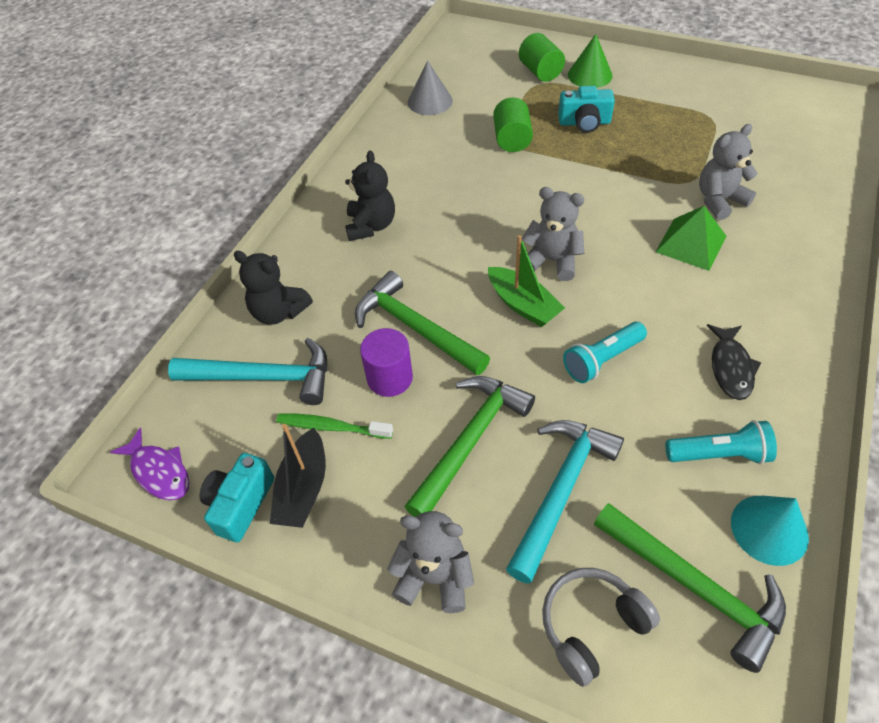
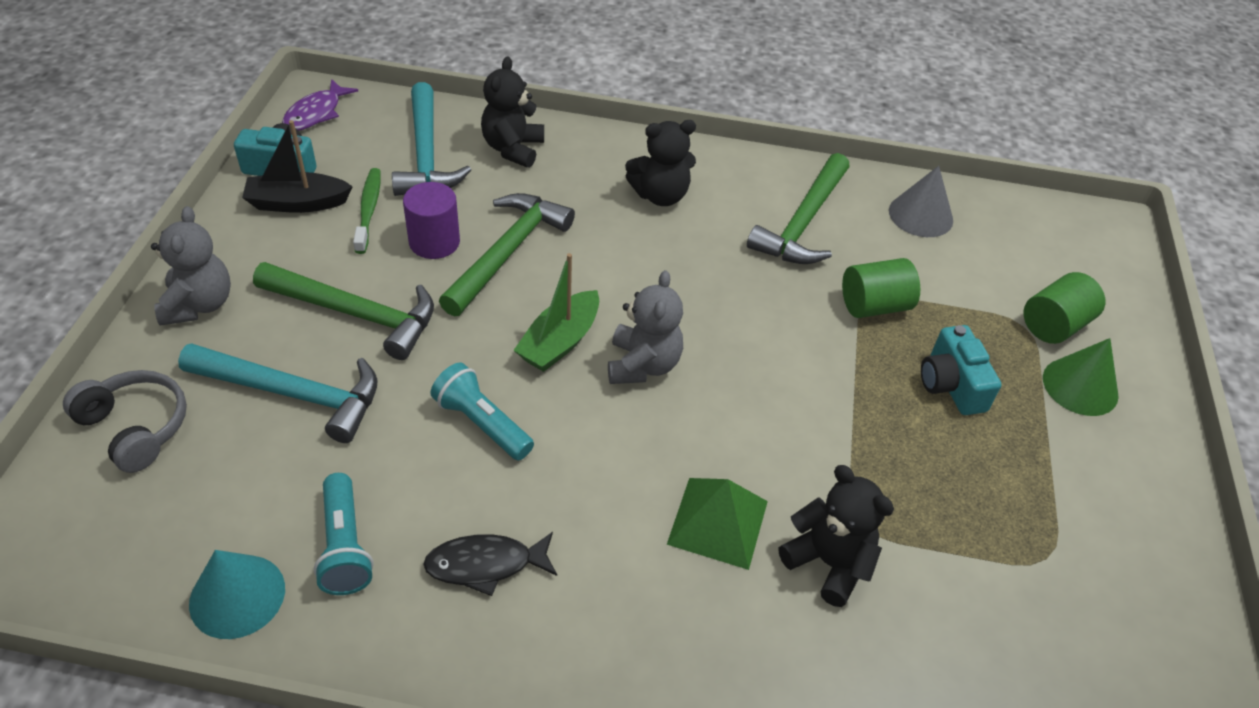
camera: 70 degrees right, 5 degrees down
(694, 587) = (170, 517): green hammer -> green hammer (803, 223)
(719, 200) = (828, 562): grey teddy bear -> black teddy bear

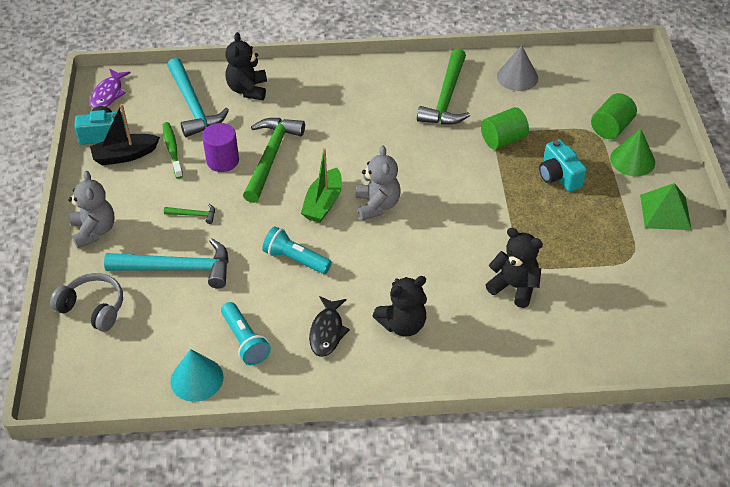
camera: 10 degrees left, 0 degrees up
(356, 314) = (193, 215): green hammer -> green hammer, size x0.44
(485, 565) = (327, 332): black fish -> black fish turned 60 degrees counterclockwise
(660, 195) = (353, 100): black teddy bear -> black teddy bear (403, 324)
(717, 522) = (447, 281): green pyramid -> green pyramid (665, 212)

